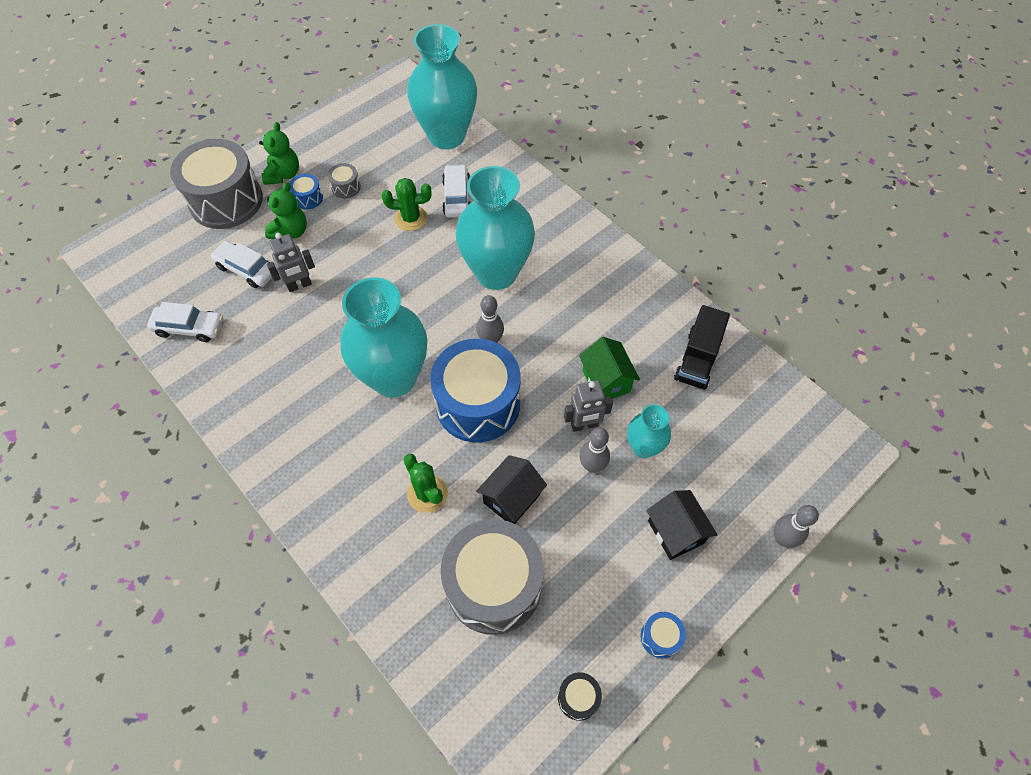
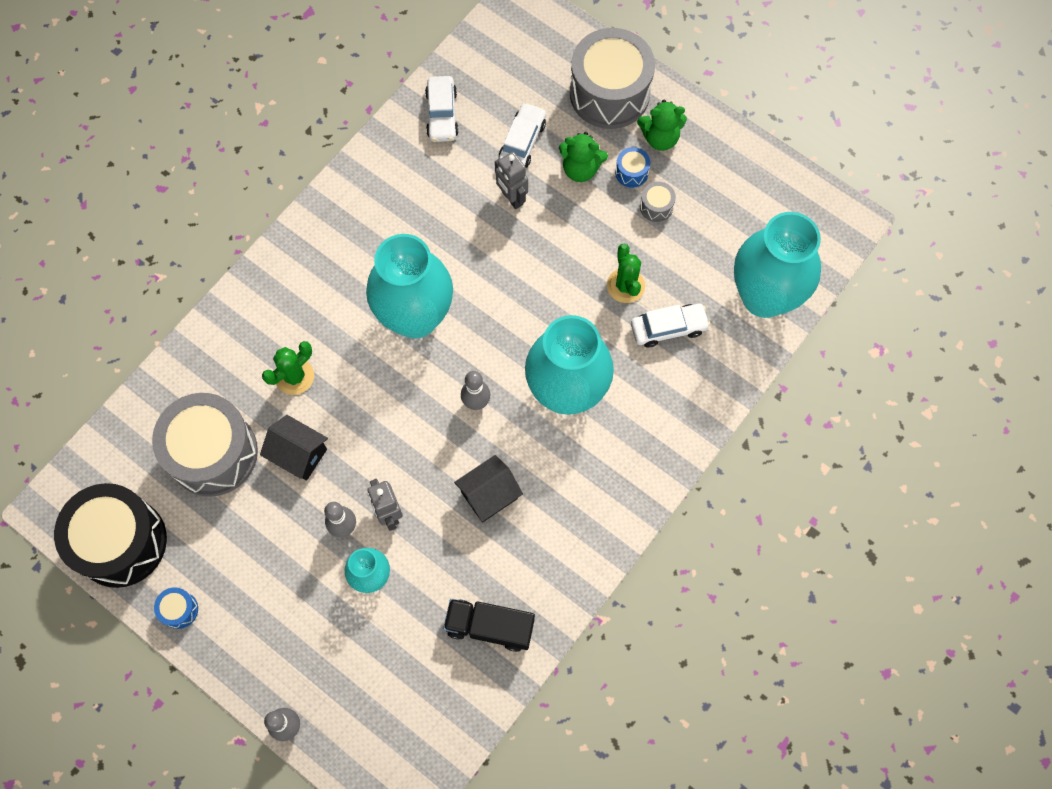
camera: 80 degrees right, 10 degrees up
(478, 404) = (398, 404): blue drum -> none
(578, 698) = (121, 542): black drum -> black drum, size x2.48
(606, 381) = (445, 529): green house -> none
(675, 532) = (283, 616): black house -> black house (489, 495)

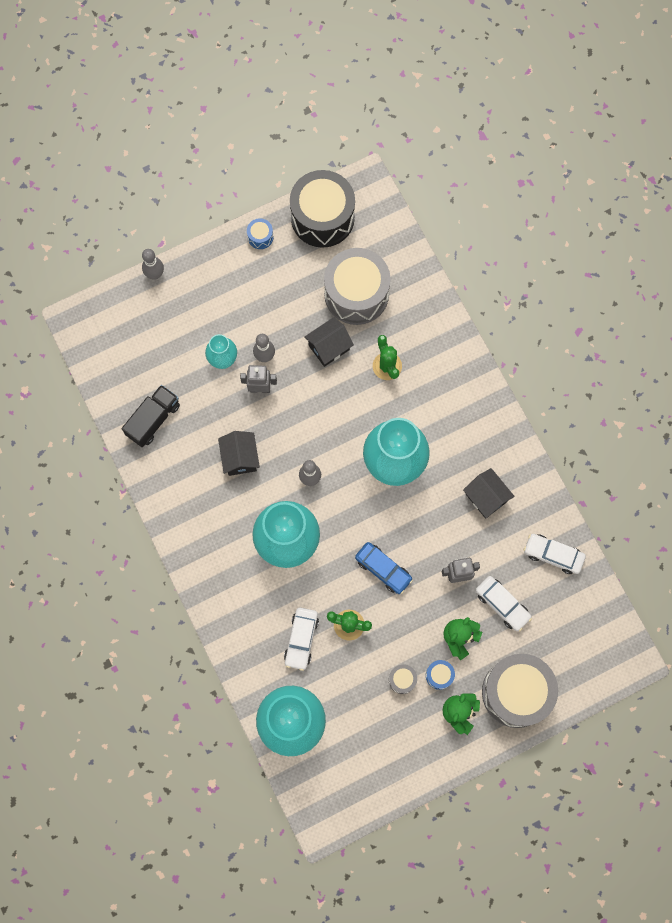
camera: 115 degrees right, 5 degrees up
(408, 205) = (486, 497): none -> black house
(544, 276) = (383, 569): none -> blue car

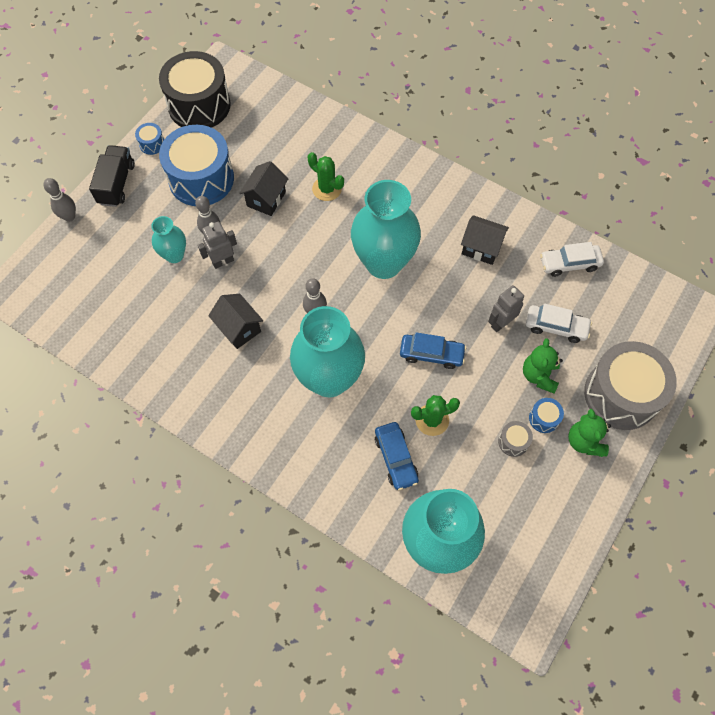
camera: 30 degrees left, 10 degrees down
(153, 420) = (135, 338): black truck -> black truck (116, 184)
(284, 296) = (201, 179): none -> blue drum
(301, 639) = (396, 458): white car -> blue car
(356, 294) = (264, 147): grey drum -> none

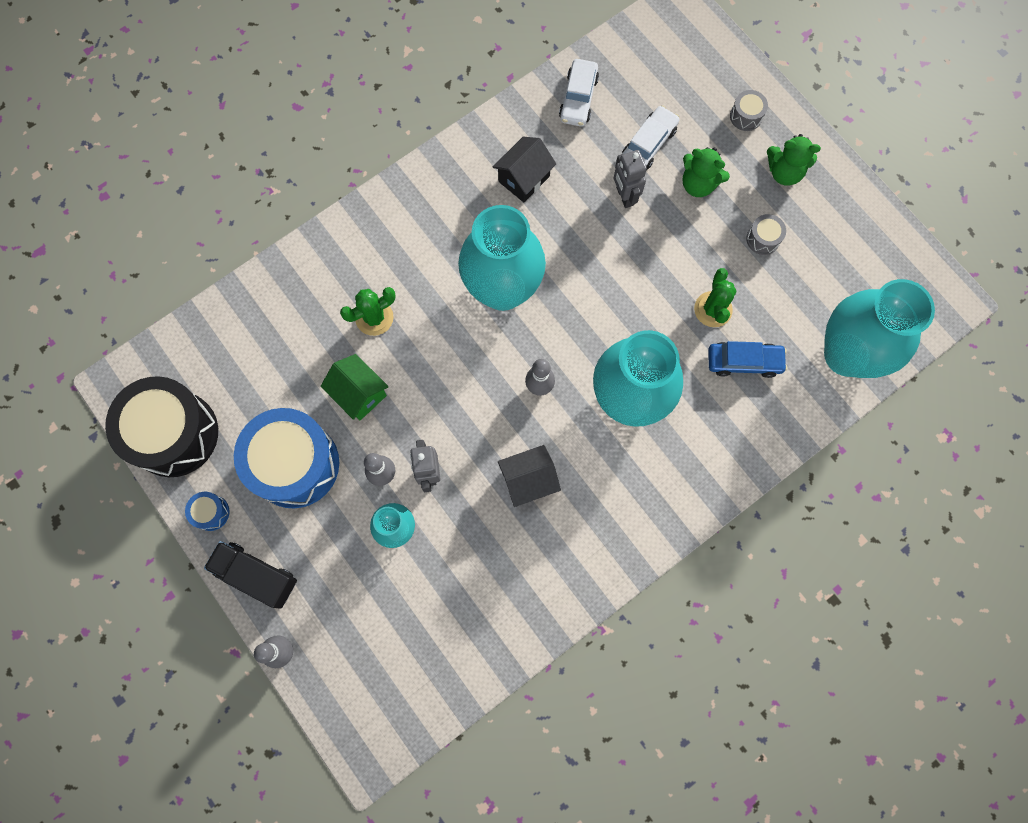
camera: 70 degrees left, 10 degrees up
(266, 199) = (359, 394): black house -> green house
(431, 354) = (636, 281): blue car -> none
(544, 418) = (747, 199): blue drum -> none
(621, 395) = (746, 116): grey drum -> grey drum, size x0.40

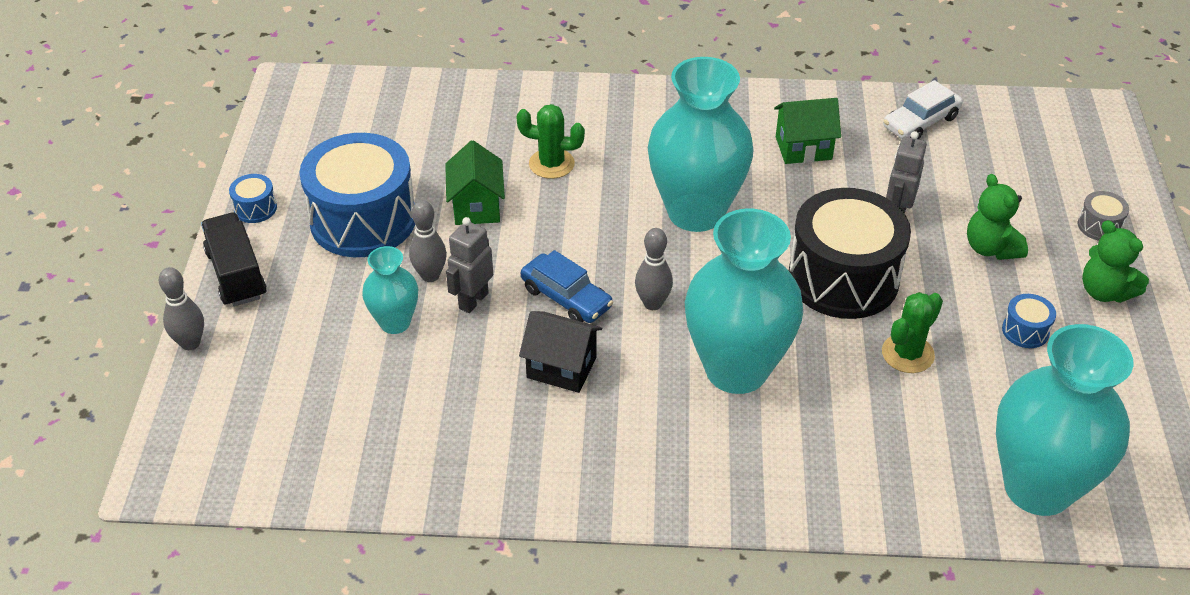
camera: 40 degrees right, 30 degrees down
(174, 434) = (292, 140): black drum -> black drum (843, 278)
(524, 179) = (803, 148): black house -> green house
(648, 144) = (964, 191): white car -> none
(744, 362) = (901, 418): blue car -> blue car (566, 298)
(763, 239) = (1025, 331): grey drum -> blue drum

